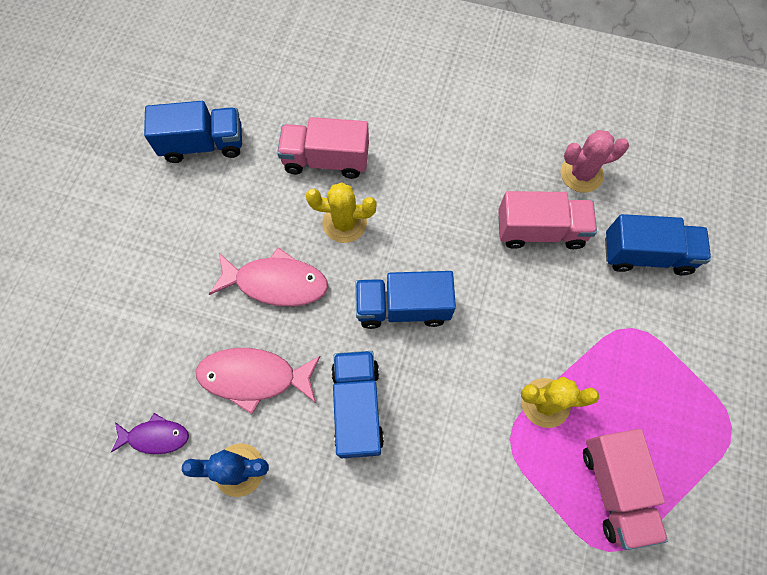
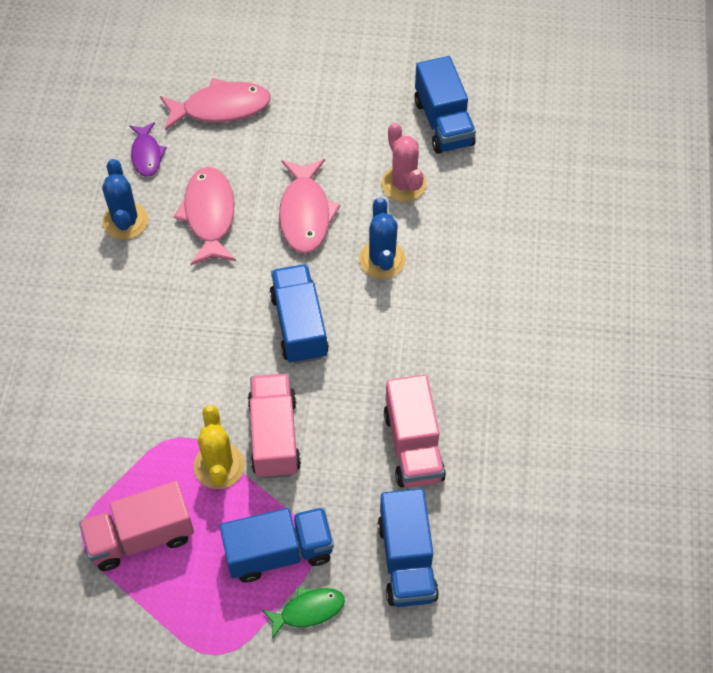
camera: 80 degrees right, 10 degrees down
(117, 348) = (221, 108): none -> pink fish
(326, 160) = (452, 230): pink truck -> pink truck (274, 436)
(344, 223) = (382, 259): yellow cactus -> blue cactus
(357, 407) = (192, 302): blue truck -> blue truck (279, 552)
(581, 174) = (497, 484): pink cactus -> pink cactus (403, 184)
(690, 342) = (308, 610): none -> green fish

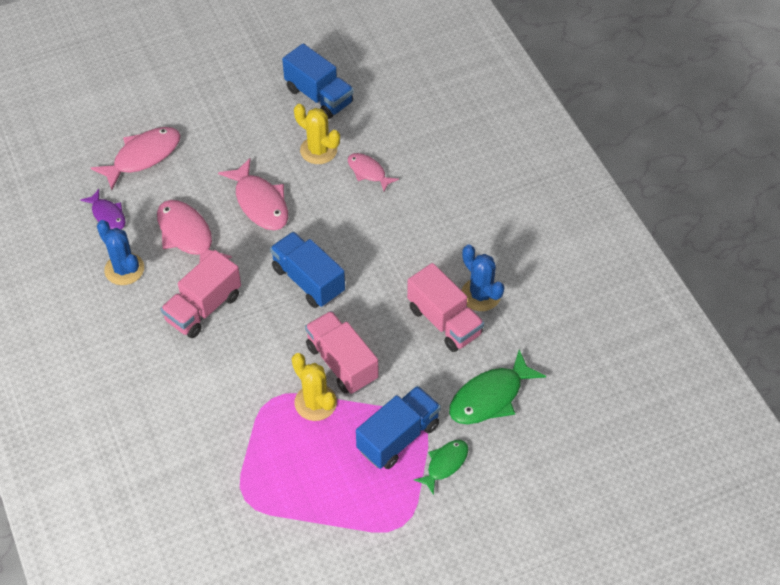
camera: 30 degrees left, 5 degrees down
(141, 536) = (291, 478): pink truck -> pink truck (203, 308)
(382, 259) = (338, 208): blue cactus -> blue cactus (480, 295)
(403, 184) = (318, 150): pink cactus -> yellow cactus
(407, 560) = (490, 397): blue truck -> green fish
(441, 233) = (368, 172): none -> pink fish

